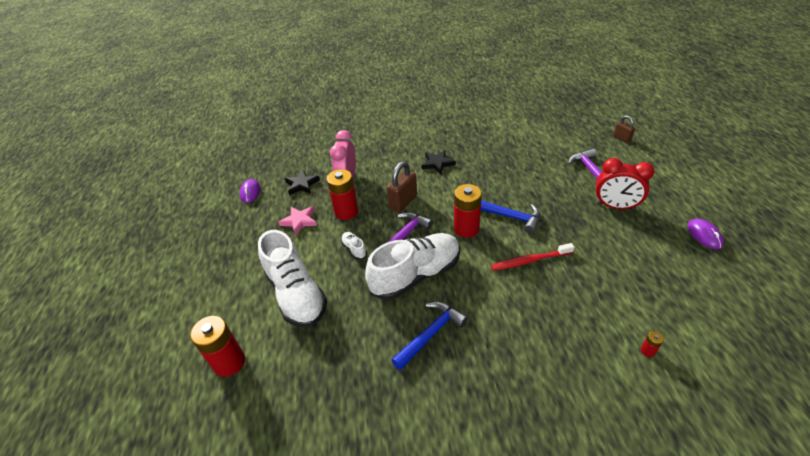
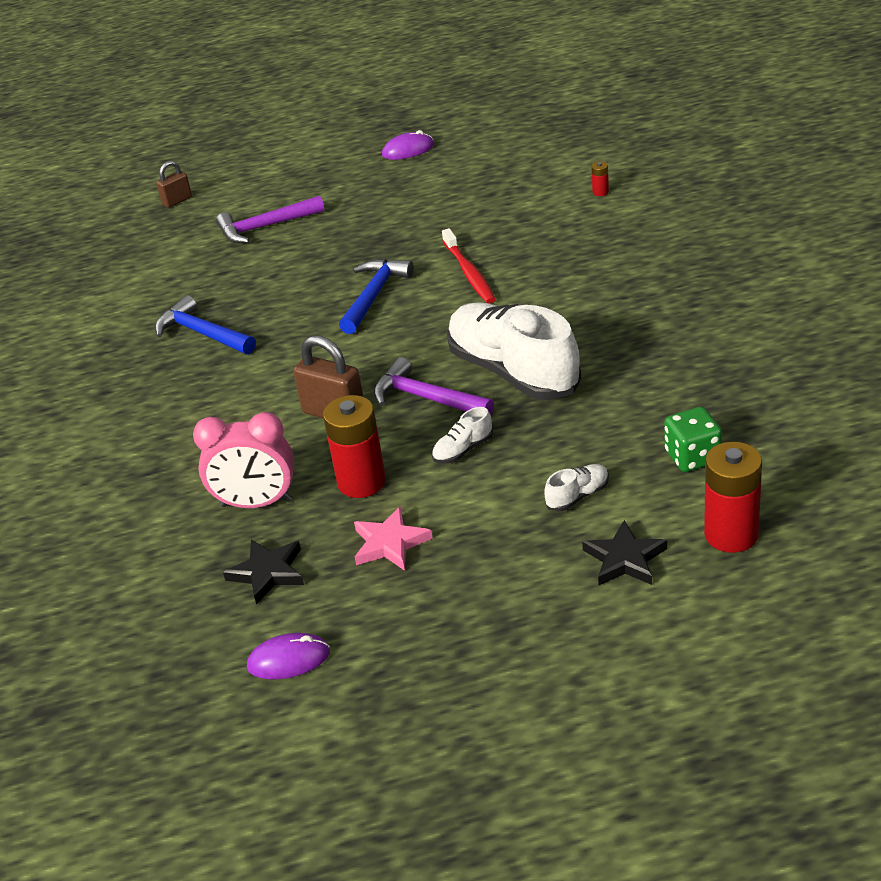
camera: 95 degrees left, 5 degrees down
(296, 294) = (578, 496): white shoe -> white shoe, size x0.40
(302, 355) = (692, 457): none -> green dice
(431, 334) = (620, 343): blue hammer -> blue hammer (202, 333)
(437, 163) = (217, 387): black star -> black star (624, 559)
(466, 229) = (404, 335): red battery -> none
(615, 206) = (350, 208): red clock -> none

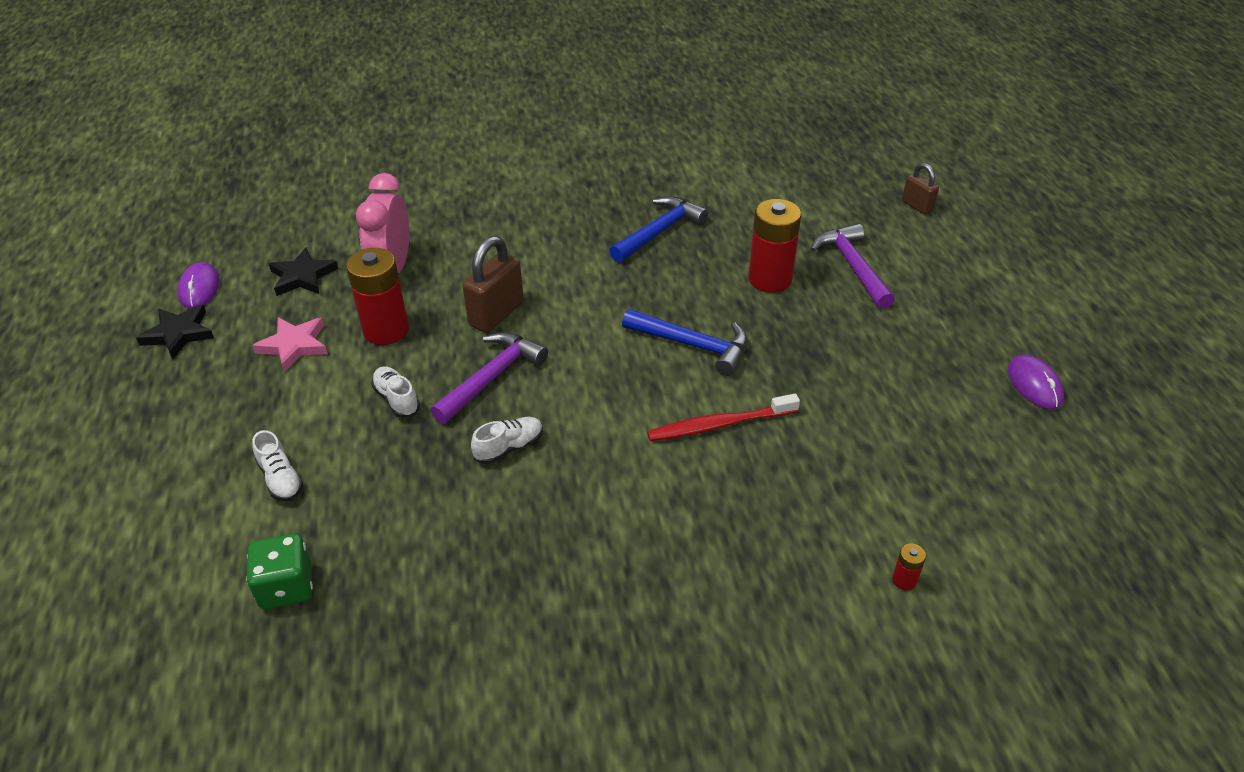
camera: 90 degrees right, 5 degrees up
(513, 372) = (509, 447): white shoe -> white shoe, size x0.40
(624, 559) = (171, 504): black star -> black star (179, 334)
(731, 534) = (148, 599): red battery -> red battery (770, 279)

